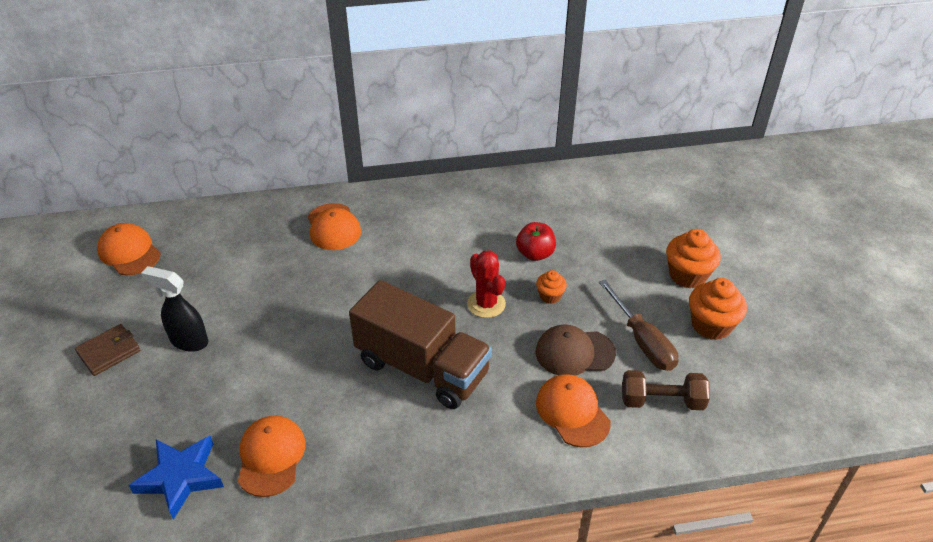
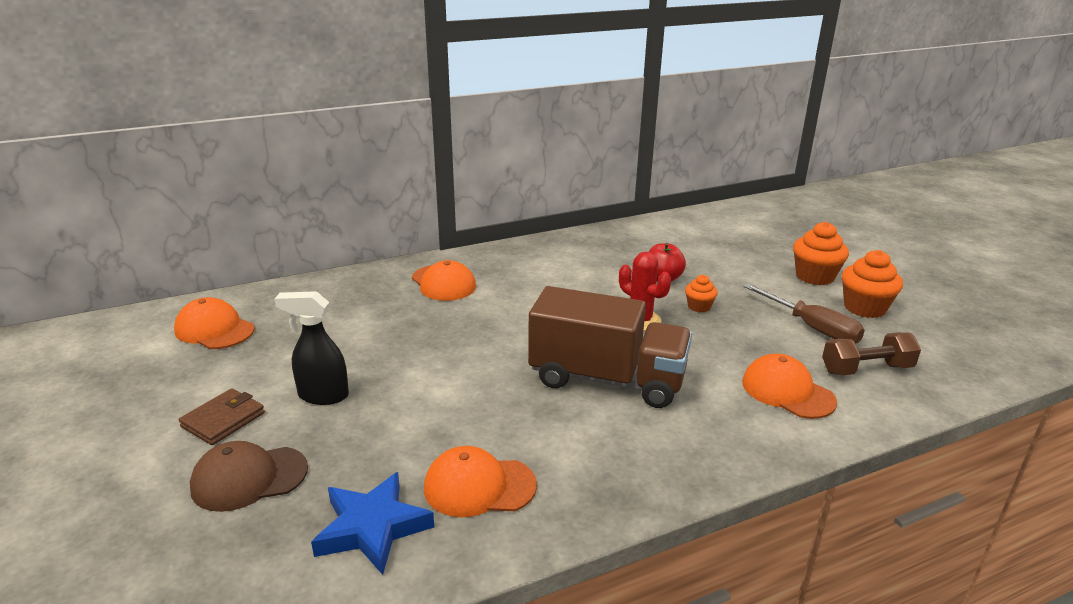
camera: 15 degrees left, 15 degrees down
(271, 457) = (479, 486): orange cap -> orange cap turned 75 degrees counterclockwise
(574, 352) = (754, 345): brown cap -> brown cap (249, 478)

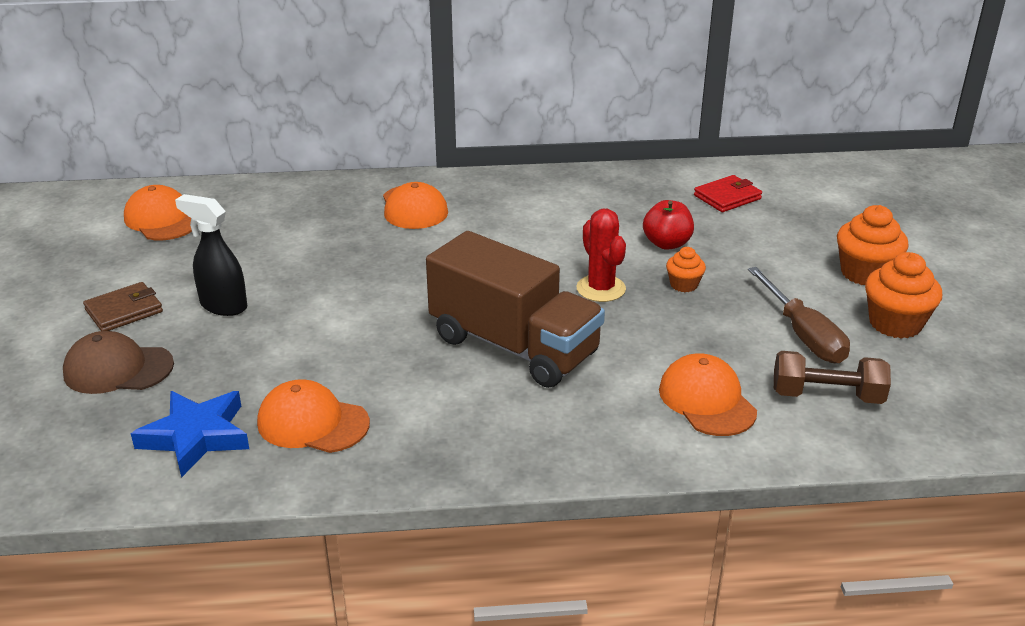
camera: 20 degrees right, 5 degrees up
(678, 239) = (727, 197): none -> red wallet

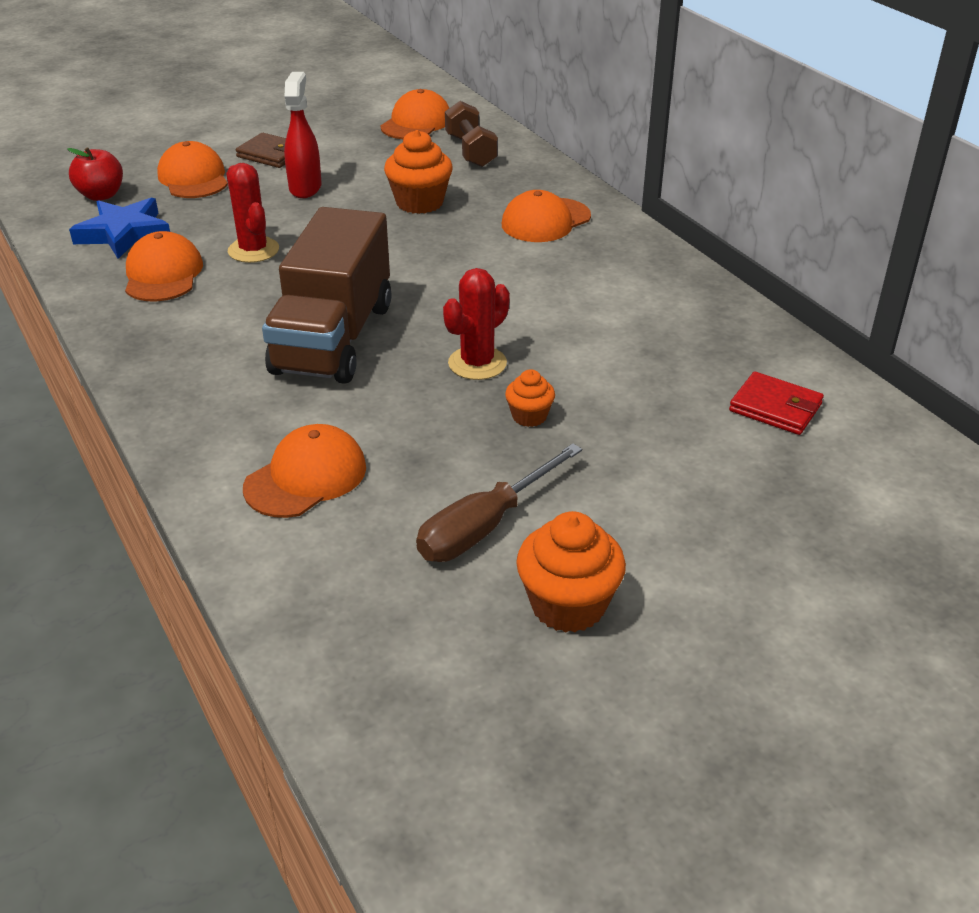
camera: 65 degrees right, 5 degrees up
(118, 369) = (193, 178): brown cap -> orange cap
(223, 306) = (305, 188): black spray bottle -> red spray bottle
(318, 359) = (253, 250): none -> red cactus
(667, 244) = (612, 386): red apple -> red apple (101, 195)
(826, 395) = (363, 566): brown dumbbell -> brown dumbbell (471, 151)
(865, 273) = (680, 559): orange cupcake -> orange cupcake (419, 202)

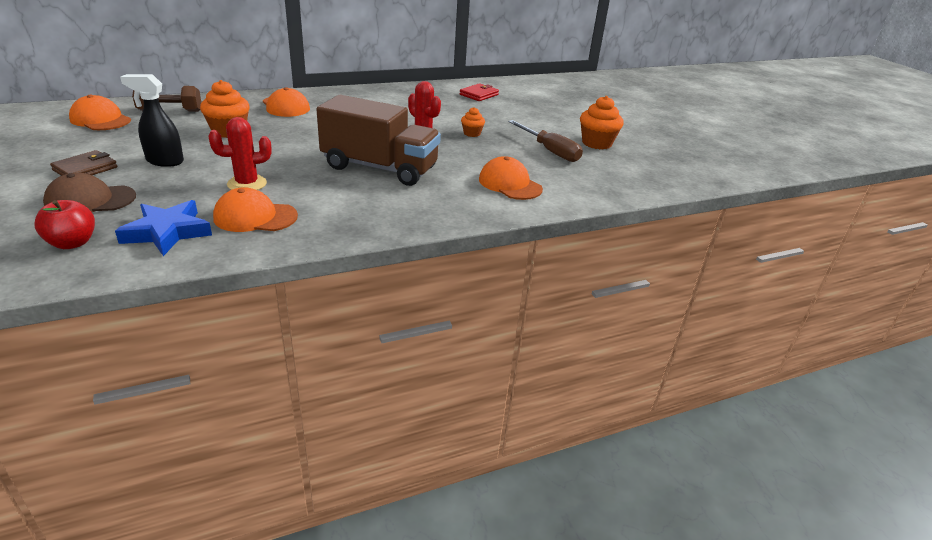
camera: 85 degrees left, 5 degrees down
(193, 178) = (90, 200): orange cap -> brown cap
(305, 188) = (164, 161): red spray bottle -> black spray bottle

